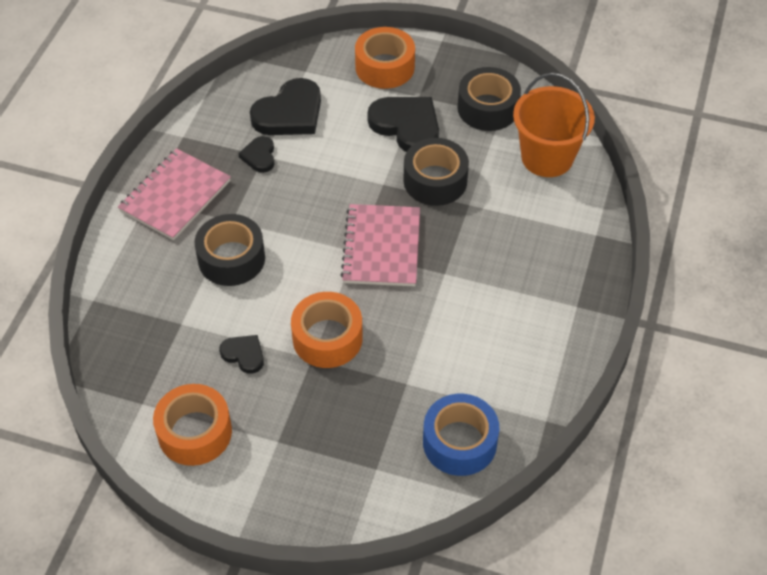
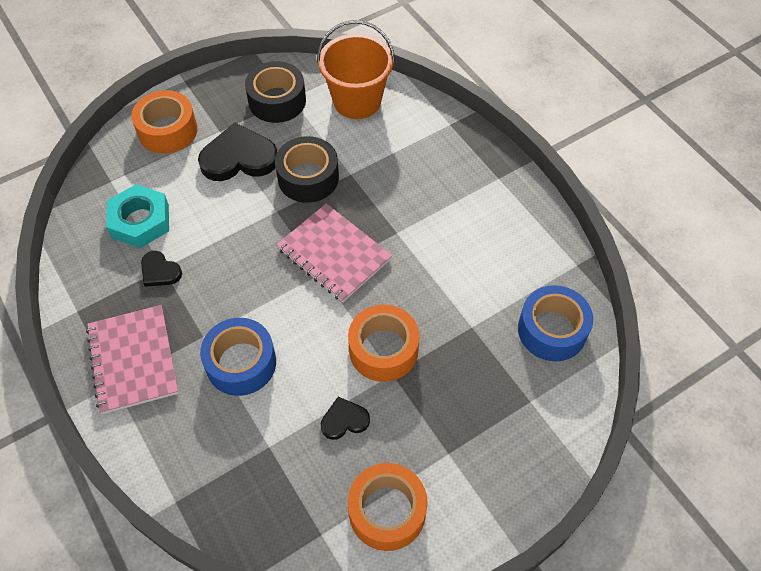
camera: 50 degrees left, 5 degrees up
(231, 258) = (241, 363): black tape -> blue tape
(289, 113) = (140, 221): black heart -> turquoise nut

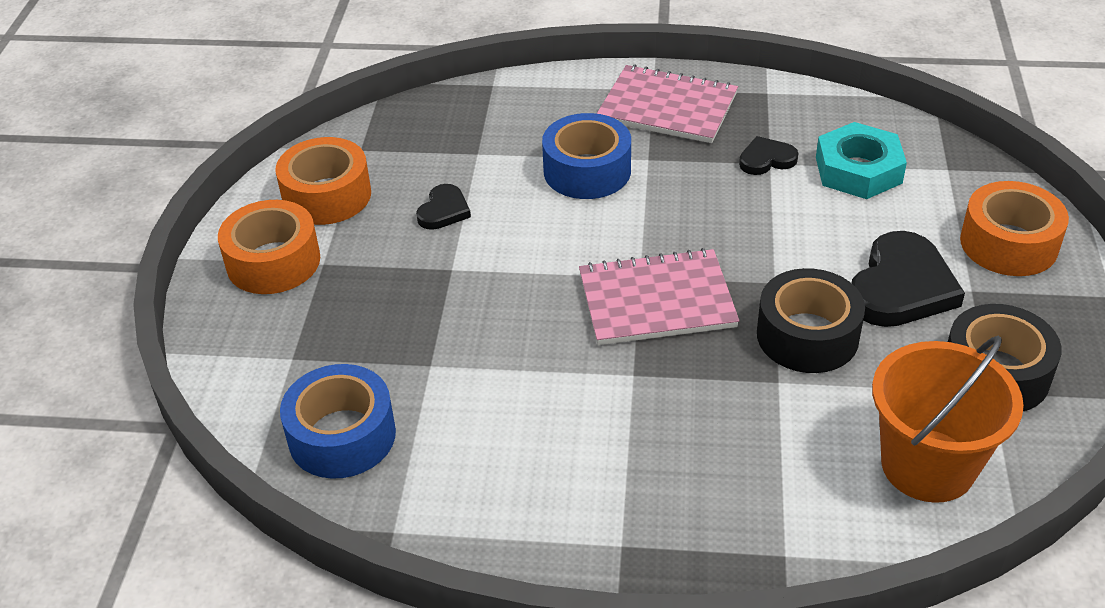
camera: 130 degrees right, 15 degrees down
(383, 349) = (486, 276): orange tape -> orange tape (273, 262)

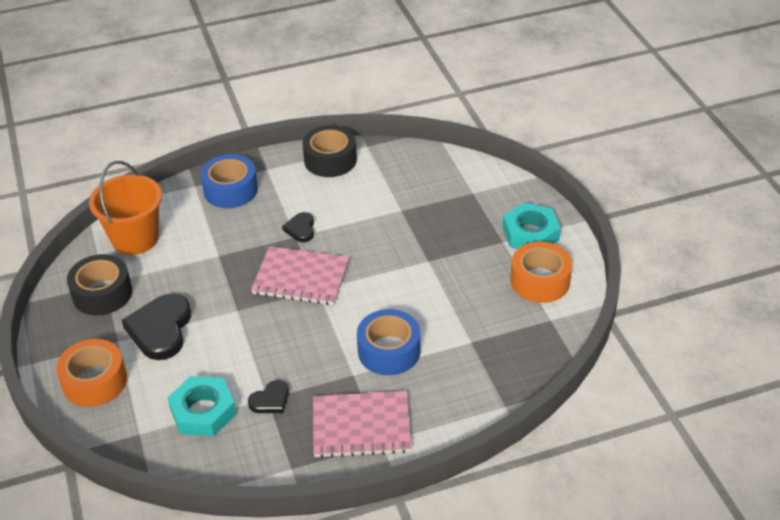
camera: 155 degrees right, 0 degrees up
(273, 262) = (530, 234): orange tape -> turquoise nut
(342, 436) = (418, 170): blue tape -> blue tape (230, 190)
(443, 210) = (460, 294): black heart -> black heart (301, 229)
(656, 300) = (301, 278): pink notebook -> pink notebook turned 45 degrees clockwise
(807, 336) = (209, 283): black tape -> black tape (330, 160)

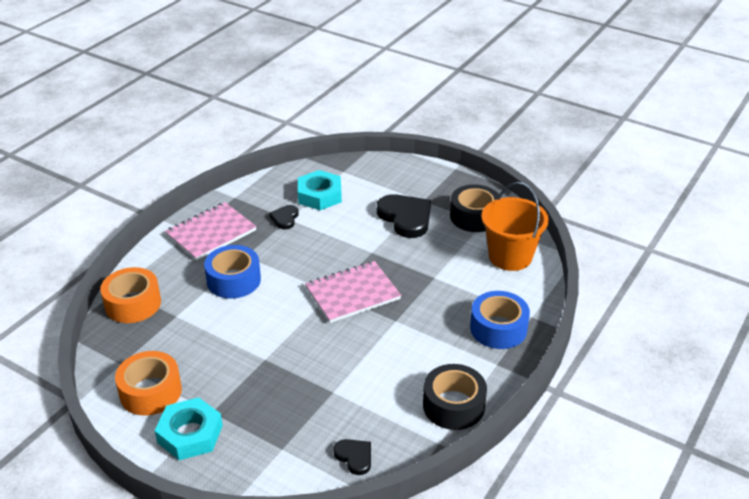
camera: 140 degrees right, 5 degrees down
(95, 381) = (404, 178): orange tape -> orange tape (133, 304)
(301, 229) = (398, 328): black heart -> black heart (354, 457)

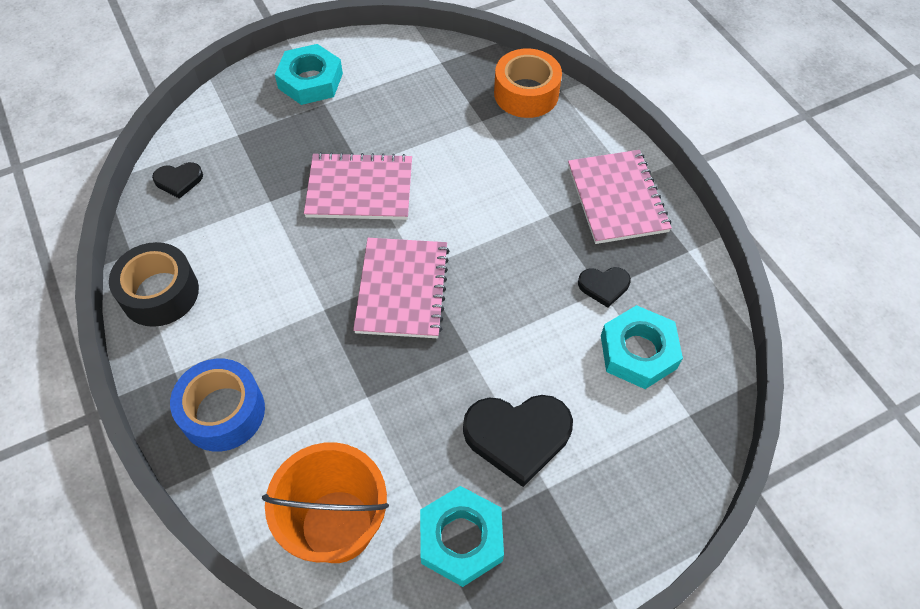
camera: 120 degrees right, 20 degrees up
(150, 392) = (385, 71): orange tape -> none
(233, 280) = (508, 187): blue tape -> none
(285, 218) = (604, 286): black heart -> black heart turned 135 degrees clockwise
(286, 349) = (360, 189): none -> pink notebook
(474, 217) = (461, 539): black tape -> turquoise nut

